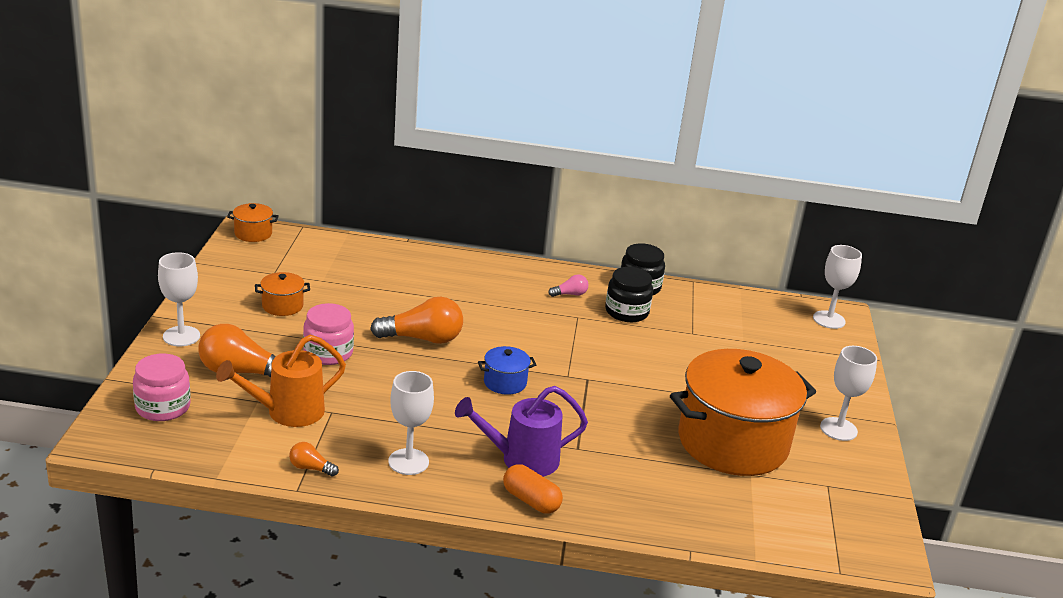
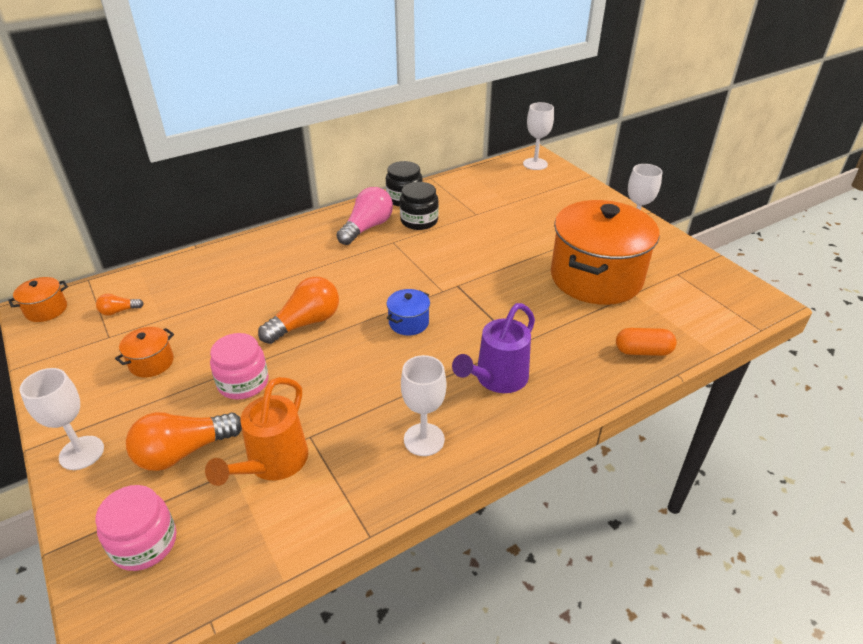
camera: 35 degrees left, 10 degrees up
(311, 468) = (356, 504): orange light bulb -> orange light bulb (119, 311)
(531, 500) = (544, 409): orange capsule -> orange capsule (643, 351)
(570, 294) = (367, 228): pink light bulb -> pink light bulb, size x2.05

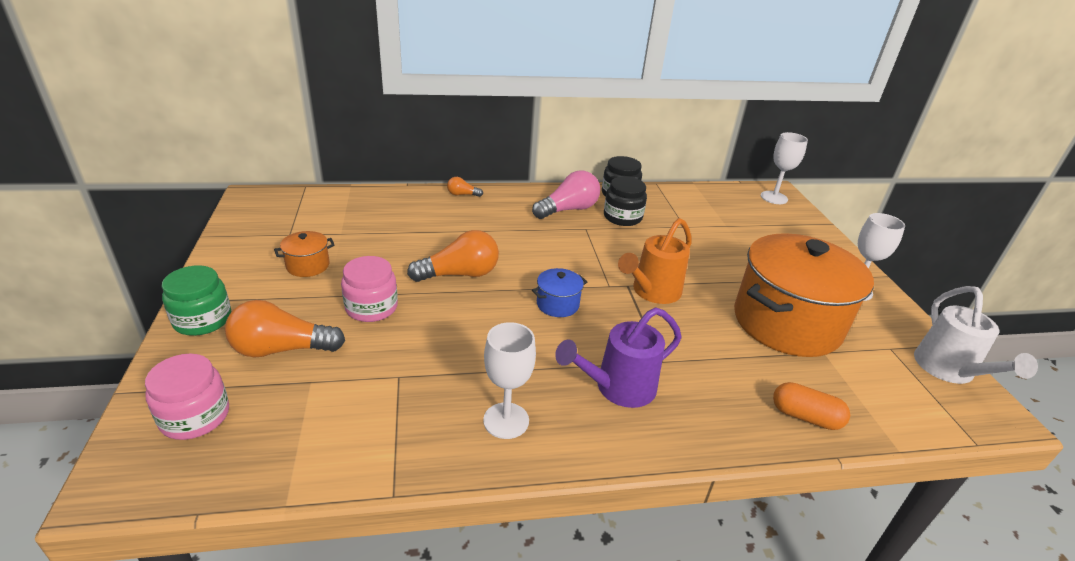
camera: 20 degrees right, 5 degrees down
(46, 310) = (258, 199): orange pot -> none
(81, 453) = (203, 320): white goblet -> green jar
(119, 311) = (311, 217): orange light bulb -> orange light bulb (462, 194)
(272, 464) = (348, 389): orange watering can -> orange watering can (652, 292)
(723, 279) = (949, 371): none -> white watering can

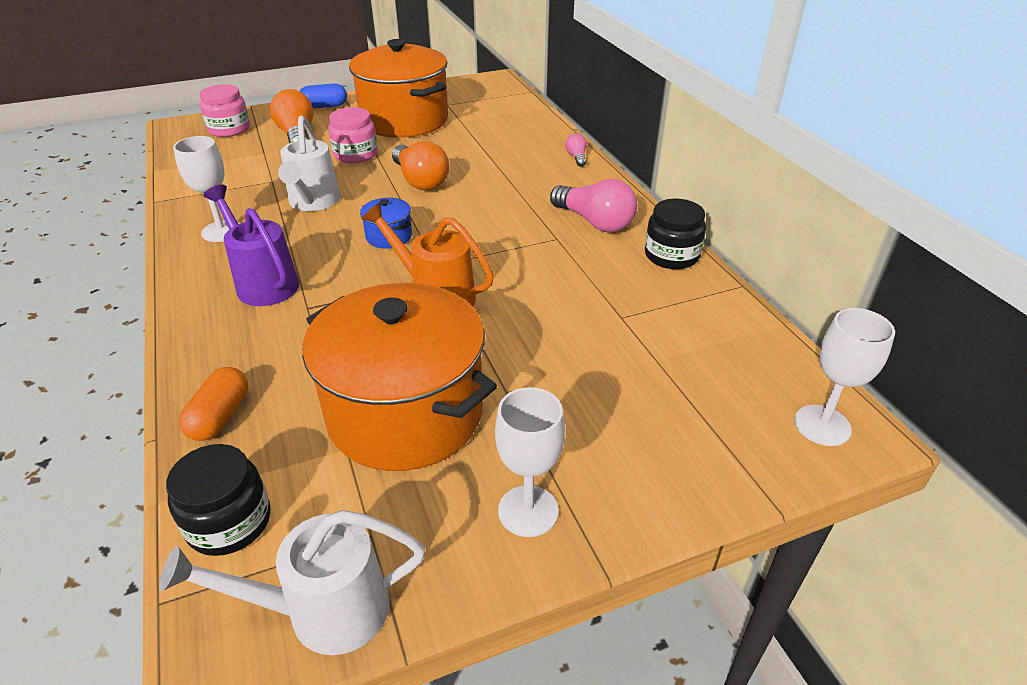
camera: 80 degrees right, 5 degrees up
(203, 320) = (324, 106): green jar -> blue capsule
(308, 265) = (404, 120): orange pot -> orange pot, size x2.47
(462, 194) = (576, 157): orange light bulb -> pink light bulb
(471, 346) = (313, 203): none -> white watering can
(622, 217) = (606, 262): black jar -> black jar (229, 522)

